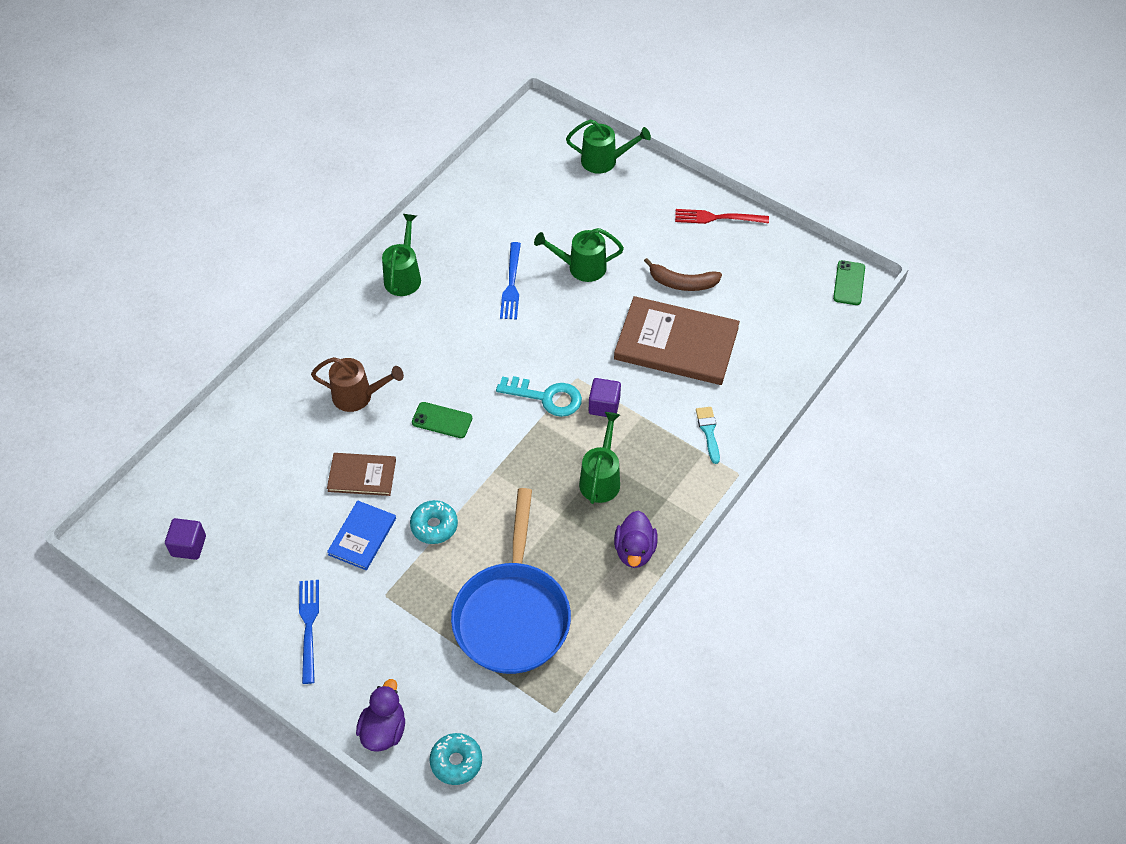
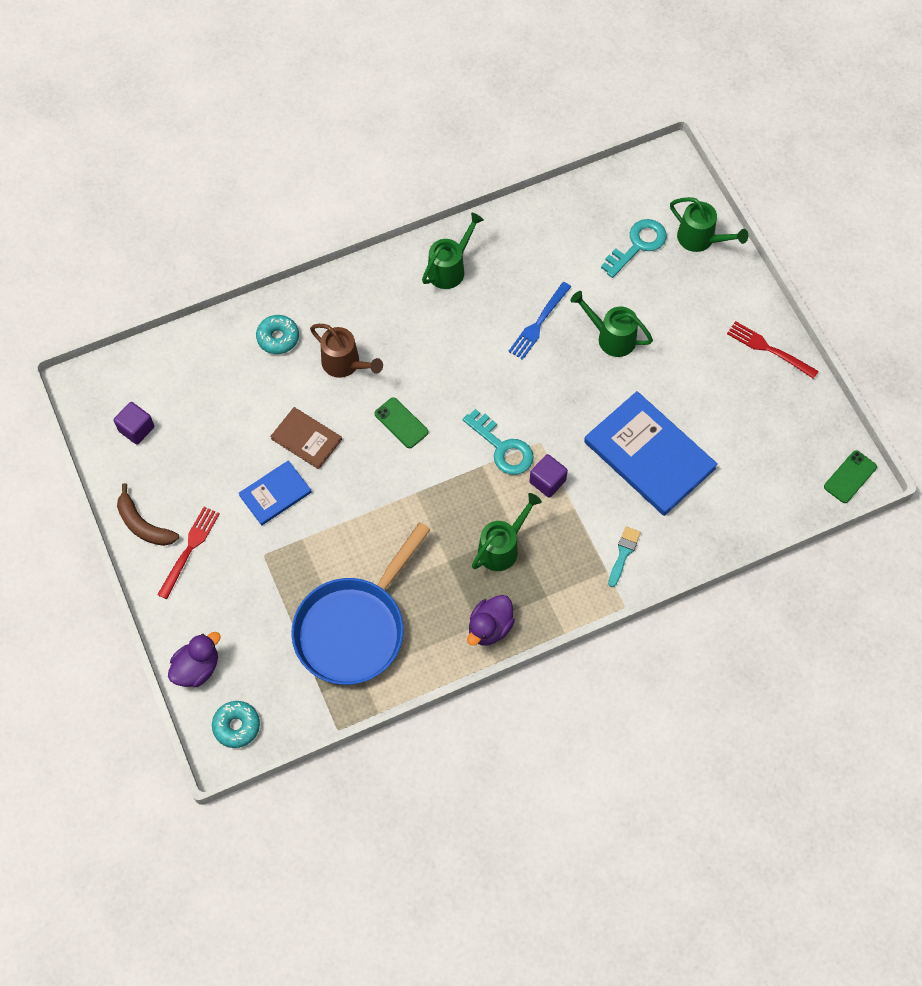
camera: 30 degrees right, 10 degrees up
(308, 626) = (190, 548): blue fork -> red fork
(434, 526) = (338, 516): turquoise donut -> turquoise donut (278, 338)
(555, 187) = (638, 245): none -> turquoise key
(676, 344) = (649, 455): brown book -> blue book
(682, 283) = (693, 398): brown banana -> brown banana (143, 525)

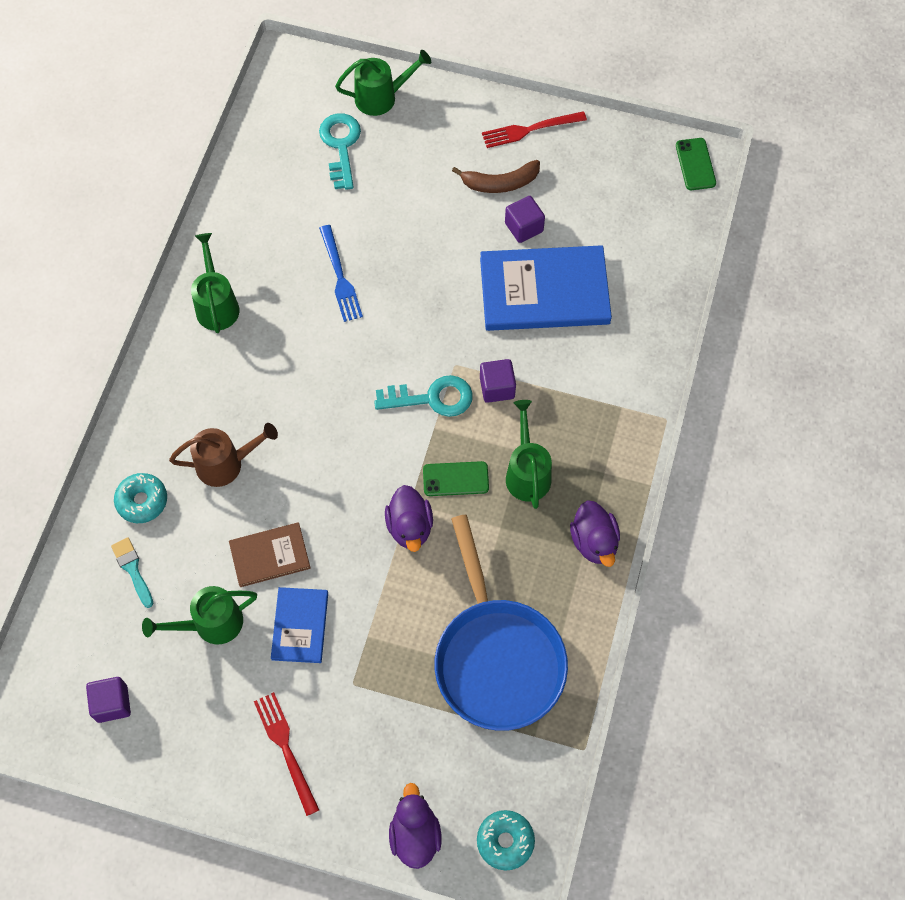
camera: 50 degrees left, 0 degrees up
(143, 525) = (220, 774): brown banana -> brown banana (500, 183)
(399, 505) = (410, 527): none -> purple duck
(401, 423) = (330, 462): green phone -> green phone (455, 479)
(611, 337) = (407, 233): green watering can -> green watering can (210, 624)
(623, 554) = (617, 382): turquoise brush -> turquoise brush (133, 569)
(686, 404) = (524, 227): none -> purple cube

